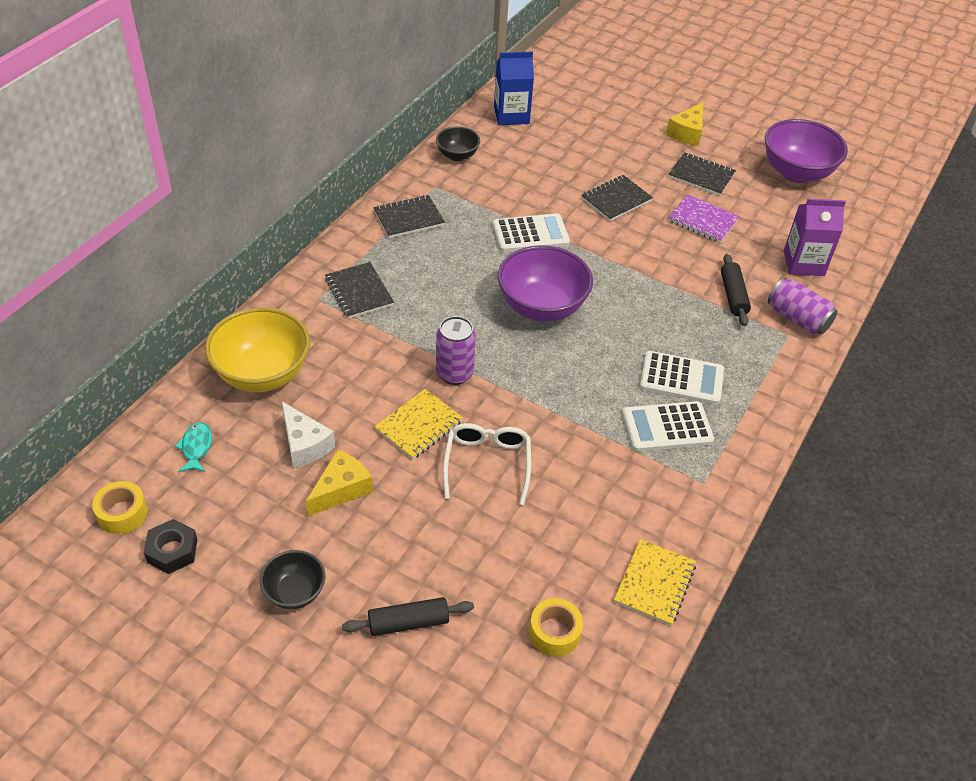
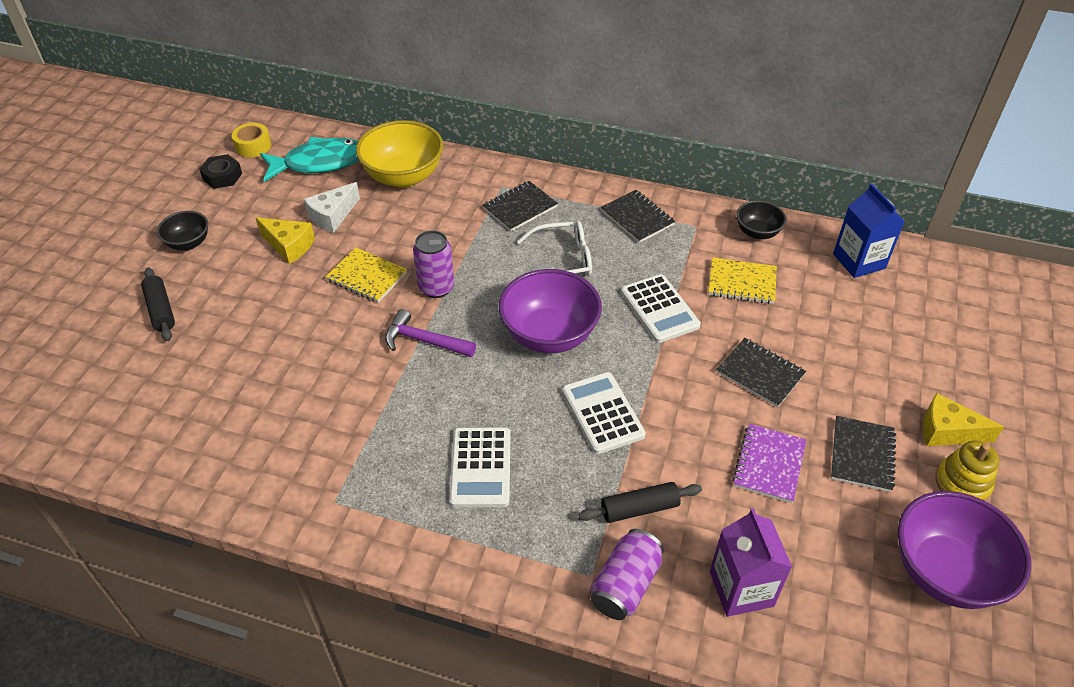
camera: 80 degrees right, 0 degrees up
(196, 447) = (319, 163): turquoise fish -> turquoise fish, size x2.14
(487, 464) = (331, 328): white glasses -> white glasses (563, 260)
(525, 393) = (424, 341): none -> purple hammer
(554, 632) = (150, 403): yellow tape -> none
(654, 583) = (203, 471): yellow notebook -> yellow notebook (742, 282)
(667, 427) = (405, 461): white calculator -> white calculator (603, 413)
(730, 142) = (962, 483): none -> yellow stacking toy

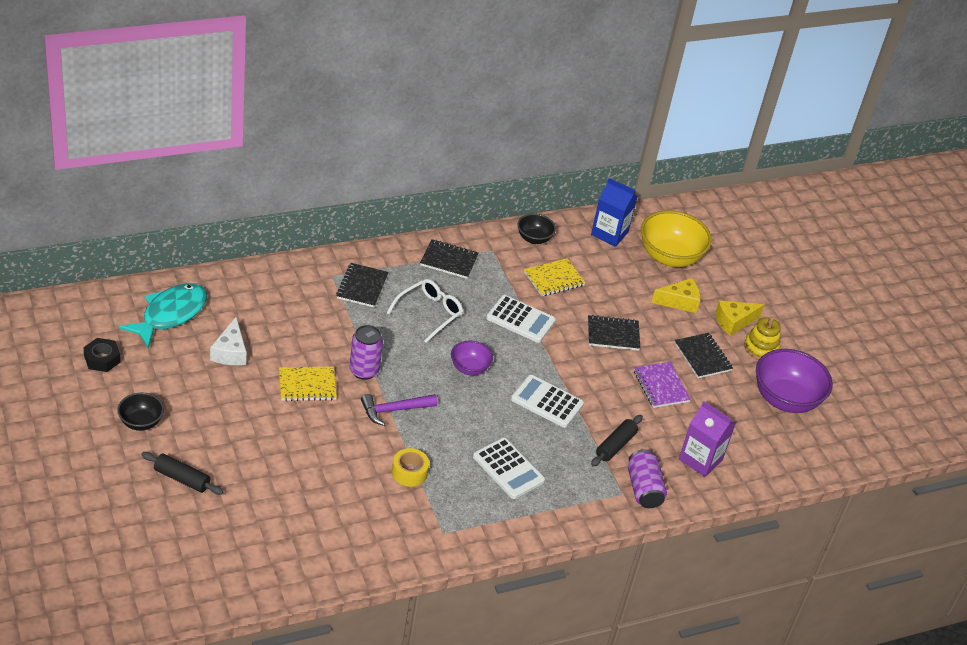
camera: 45 degrees left, 5 degrees down
(253, 146) = (97, 323): yellow tape -> yellow tape (409, 472)
(289, 246) = (223, 389): yellow cheese -> yellow cheese (679, 302)
(403, 176) = (250, 298): yellow bowl -> yellow bowl (669, 257)
(549, 335) = (469, 368): purple bowl -> purple bowl, size x0.54

